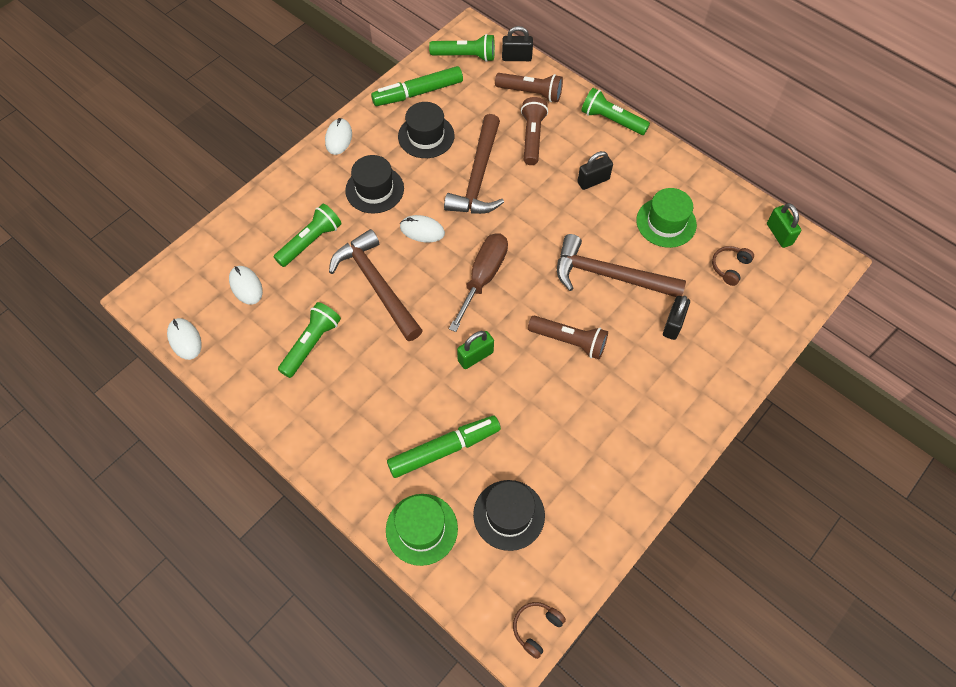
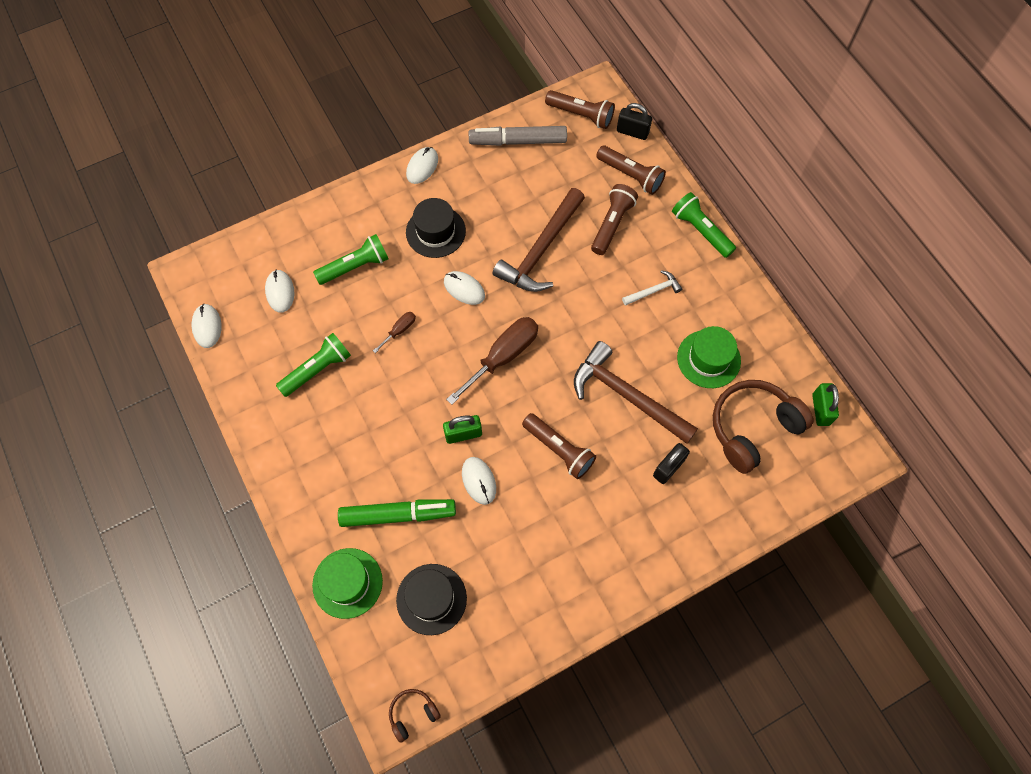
camera: 20 degrees right, 5 degrees up
(376, 285) = (399, 330): brown hammer -> brown screwdriver
(418, 93) = (518, 141): green marker -> grey marker
(426, 136) = (507, 190): black hat -> none
(465, 56) = (581, 115): green flashlight -> brown flashlight
(508, 393) = (479, 481): none -> white mouse
(593, 181) = (653, 291): black padlock -> white hammer
(729, 267) = (752, 428): brown headphones -> brown headphones, size x2.13

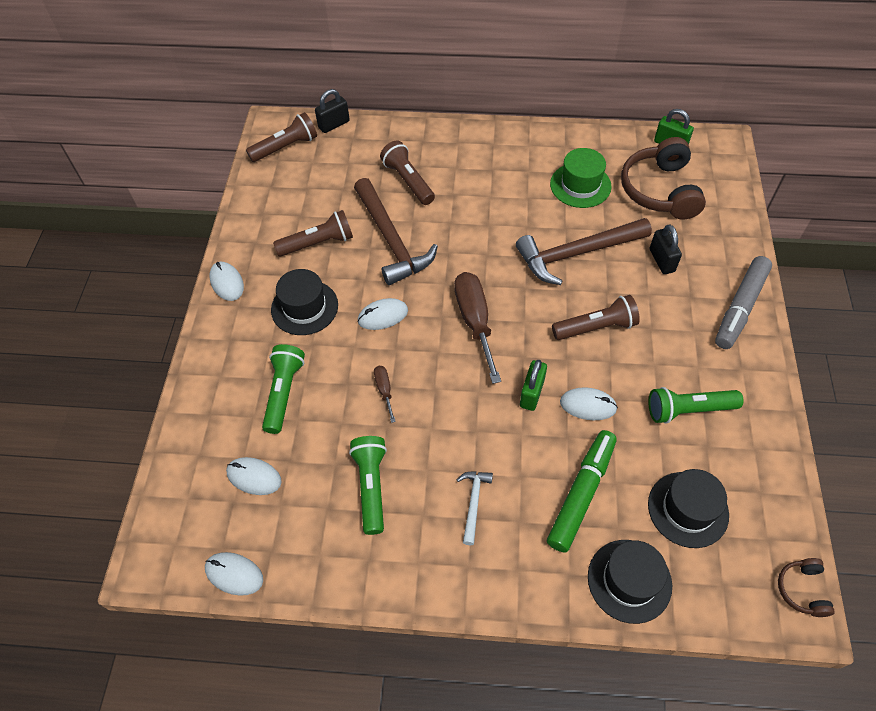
camera: 55 degrees left, 10 degrees down
(347, 583) = (629, 580): green hat -> black hat
(518, 141) = (269, 201): grey marker -> grey marker (740, 307)
(630, 175) = (373, 146): brown flashlight -> brown flashlight (318, 243)
(653, 291) = (492, 187): white hammer -> white hammer (473, 503)
(701, 230) = (462, 131): green flashlight -> green flashlight (688, 410)

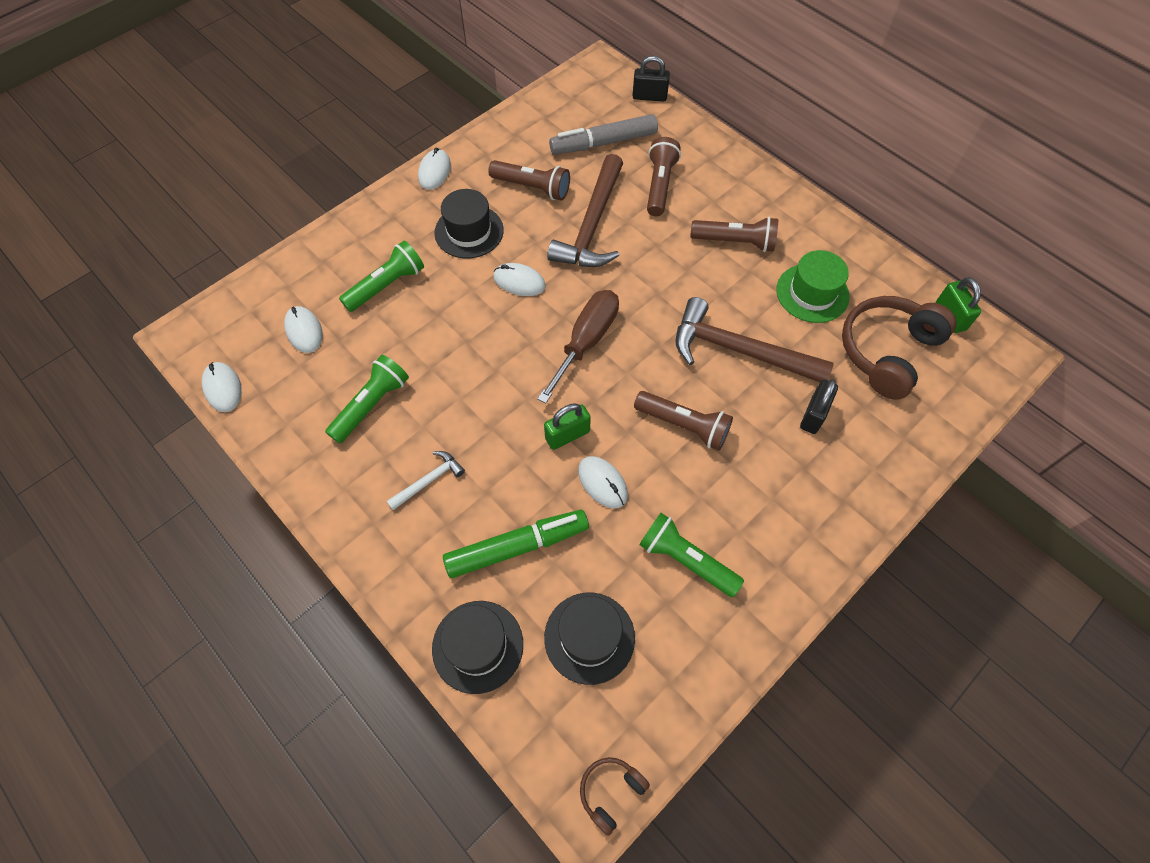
camera: 40 degrees right, 5 degrees up
(286, 147) = (590, 91): brown flashlight -> brown flashlight (735, 242)
(384, 390) = (458, 341): brown screwdriver -> none
(740, 307) = (842, 514): grey marker -> grey marker (603, 143)

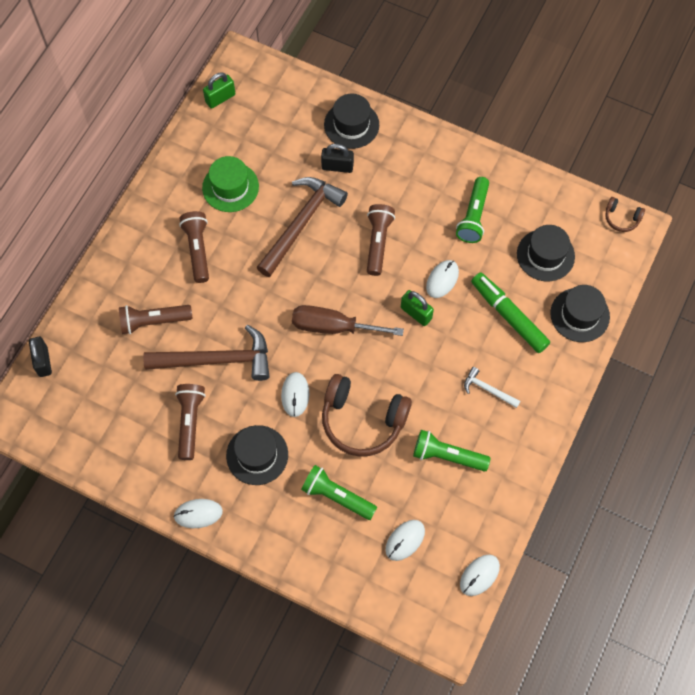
camera: 110 degrees left, 5 degrees up
(603, 143) = (116, 382): grey marker -> none
(739, 350) = (301, 223): brown hammer -> brown hammer turned 150 degrees counterclockwise
(878, 453) = (351, 125): none -> black hat
(887, 351) = (266, 132): brown headphones -> brown headphones (362, 420)

